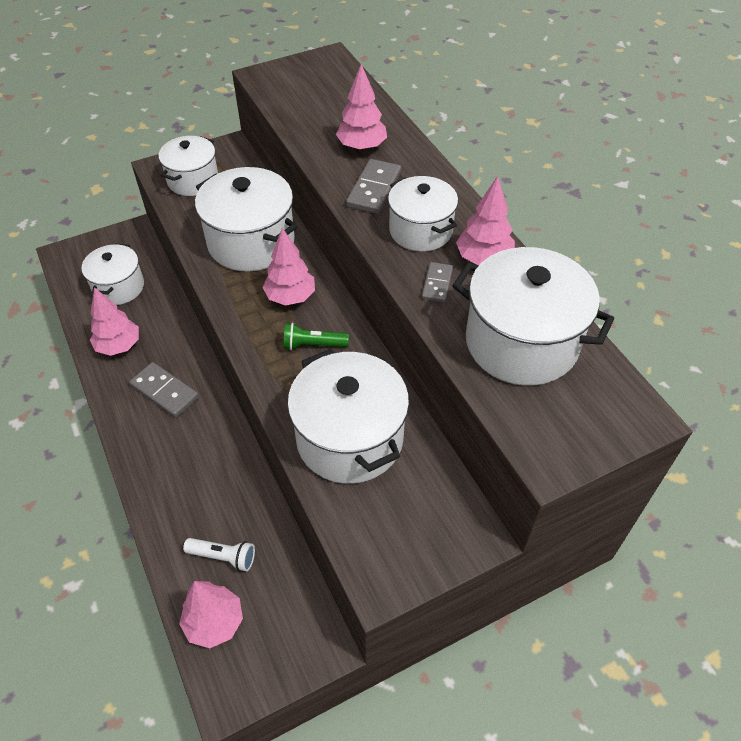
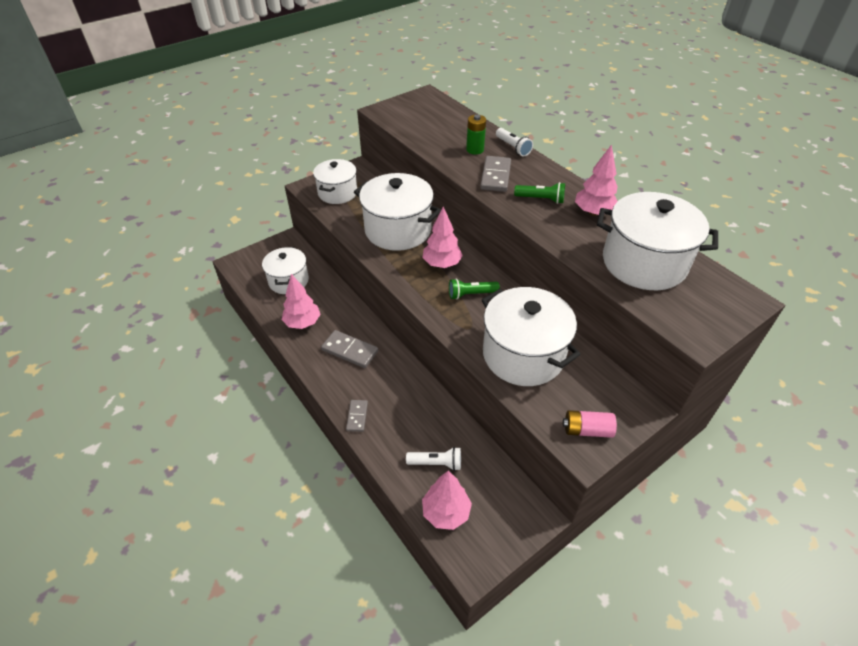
camera: 10 degrees left, 5 degrees down
(362, 147) = (475, 150): pink tree -> green battery
(394, 554) = (587, 430): none -> pink battery
(414, 149) = (513, 147): none -> white flashlight
(420, 230) = (541, 199): white pot -> green flashlight
(437, 284) = (568, 232): grey domino -> grey domino (357, 416)

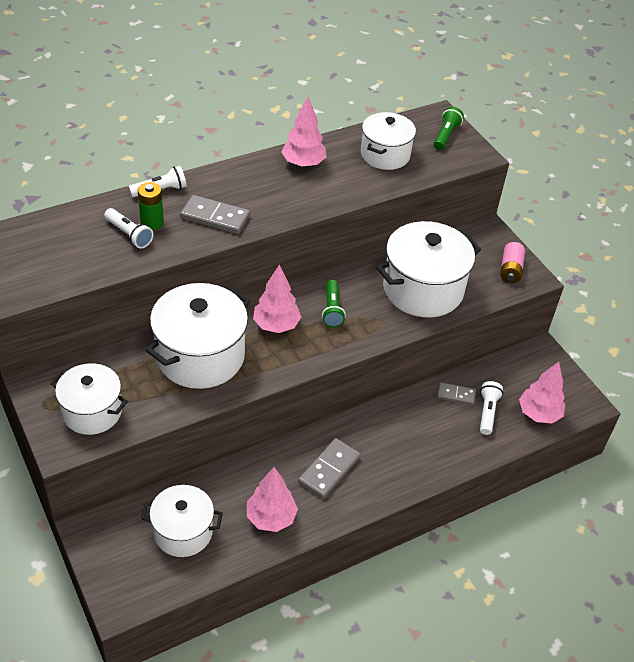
camera: 85 degrees left, 0 degrees up
(357, 416) = (426, 472): grey domino -> grey domino (456, 395)
(457, 143) = (129, 234): none -> white flashlight
(541, 199) = (270, 193): green flashlight -> green flashlight (445, 135)
(644, 263) = (385, 155): white pot -> white pot, size x0.64

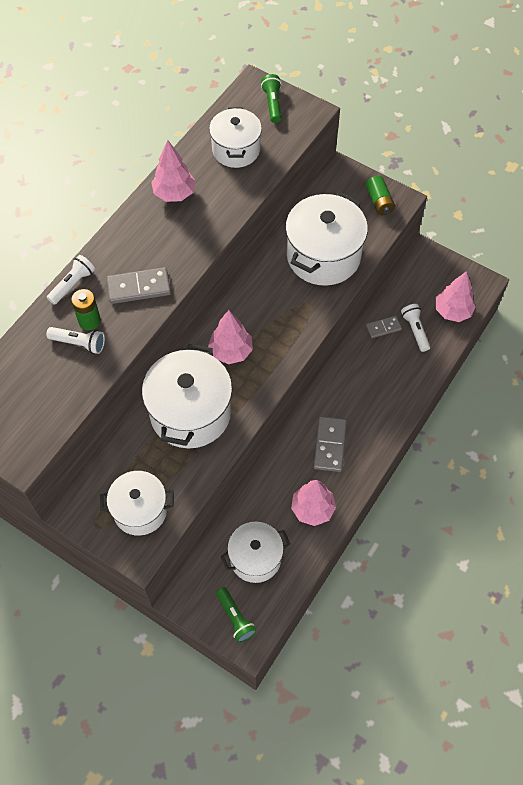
camera: 25 degrees left, 15 degrees up
(332, 310) = (265, 313): green flashlight -> green flashlight (235, 618)
(510, 270) = (379, 202): pink battery -> green battery

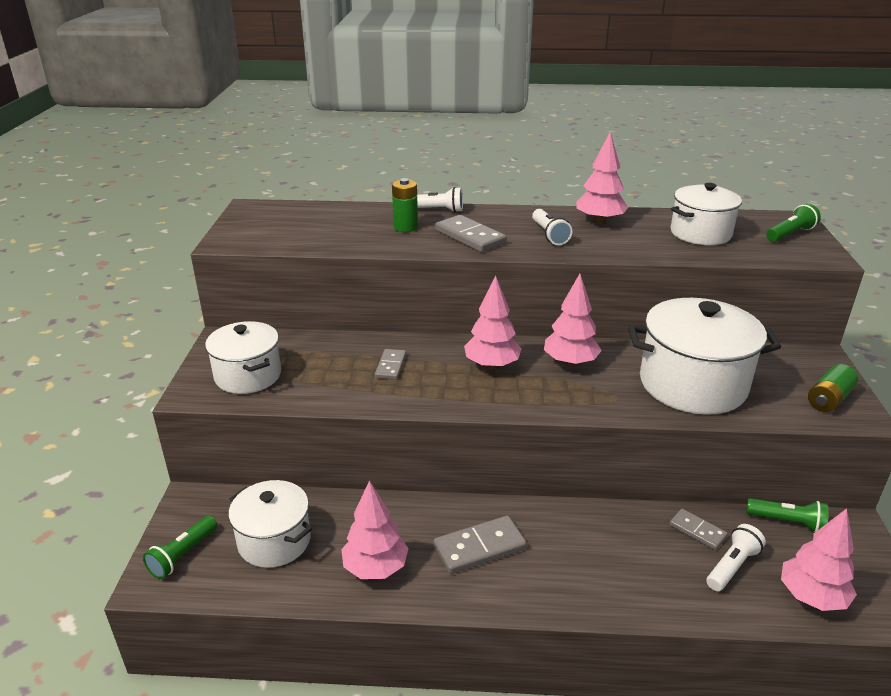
camera: 60 degrees right, 30 degrees down
(79, 343) = (376, 230): white flashlight -> white flashlight (549, 235)
(190, 413) = (391, 366): white pot -> grey domino
(258, 305) = (570, 362): none -> pink tree
(403, 280) = (787, 522): none -> green flashlight

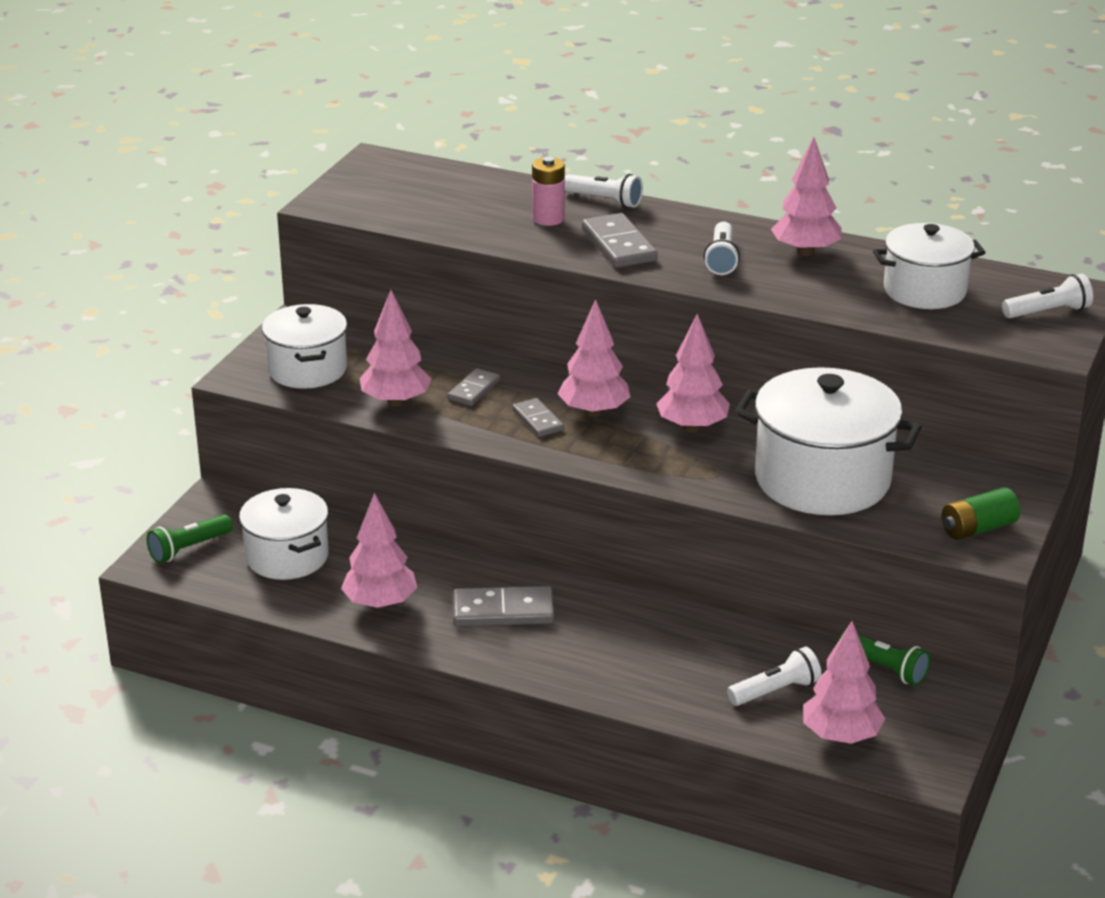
camera: 20 degrees right, 0 degrees up
(334, 388) = (396, 402): none -> pink tree
(405, 227) = (548, 219): green battery -> pink battery
(697, 531) = (766, 652): grey domino -> grey domino (538, 420)
(790, 234) = (1048, 312): green flashlight -> white flashlight

